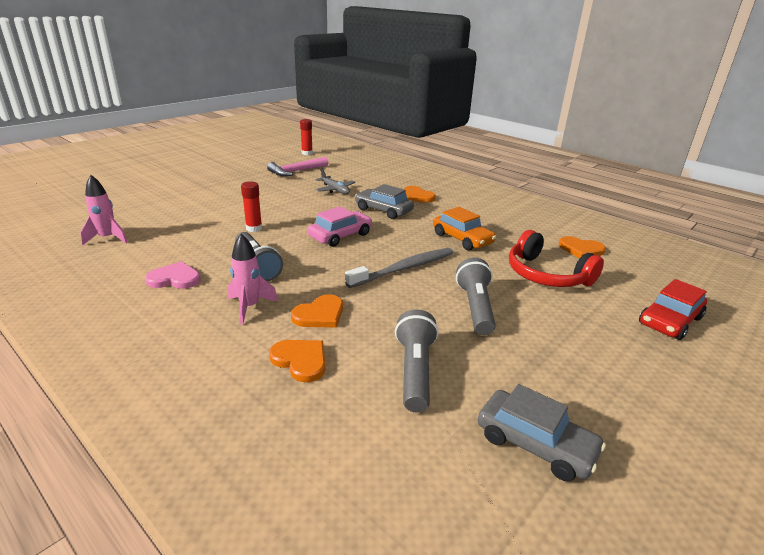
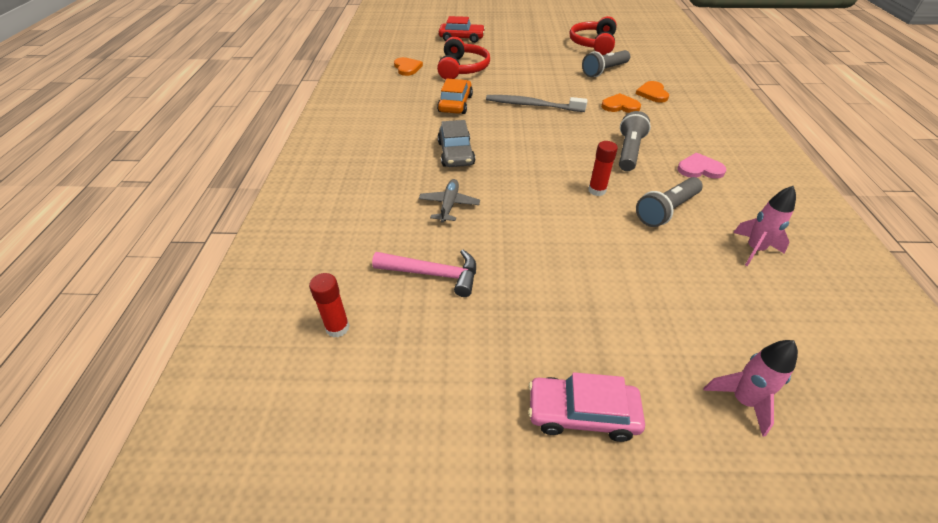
camera: 130 degrees left, 15 degrees up
(174, 279) = (699, 169): pink heart -> pink heart turned 135 degrees clockwise
(249, 307) = (658, 126): pink rocket -> pink rocket (742, 401)
(340, 235) = (534, 147): pink car -> pink car (582, 413)
(417, 196) = (396, 153): orange heart -> none
(475, 307) = (533, 75): grey flashlight -> grey flashlight (666, 210)
(535, 444) = (593, 44): grey car -> red headphones

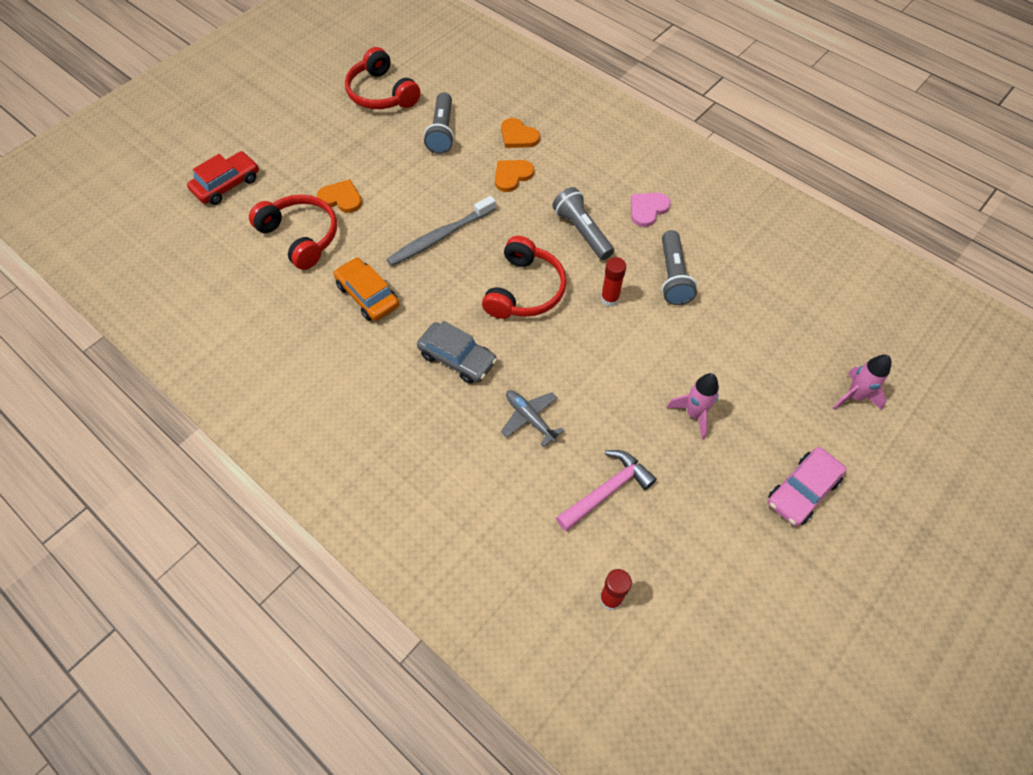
camera: 50 degrees left, 15 degrees up
(407, 68) = (238, 283): orange heart -> orange heart (341, 198)
(545, 152) = (525, 290): none -> red headphones
(754, 250) = (754, 266): pink rocket -> pink rocket (694, 414)

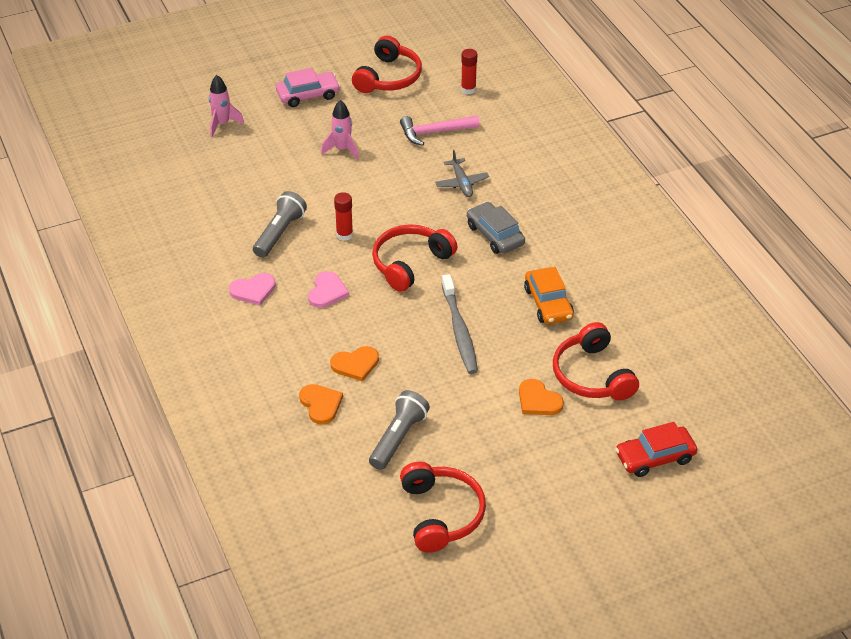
camera: 155 degrees left, 15 degrees down
(440, 237) = (459, 330): grey toothbrush -> grey toothbrush turned 90 degrees clockwise
(582, 232) = (327, 292): grey flashlight -> pink heart
(729, 575) = (389, 77): none -> red headphones

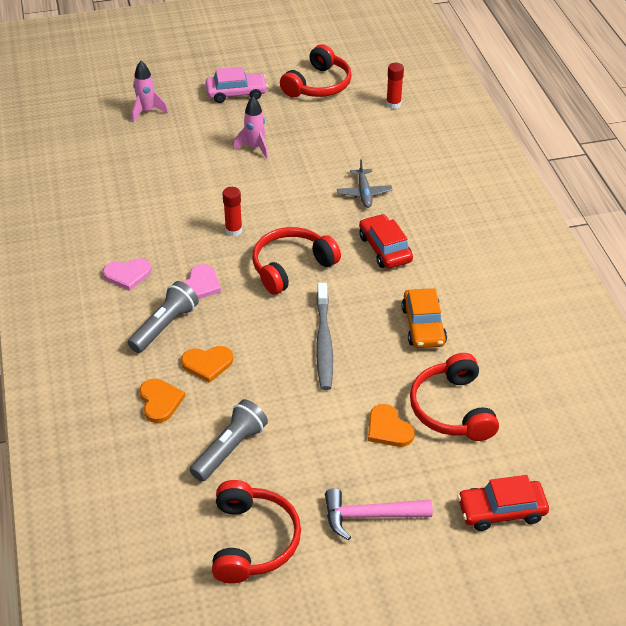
camera: 10 degrees right, 0 degrees up
(279, 233) = (170, 221): grey flashlight -> grey flashlight (165, 326)
(435, 132) = (350, 141): pink hammer -> pink hammer (370, 516)
(495, 235) = (385, 249): grey car -> red car

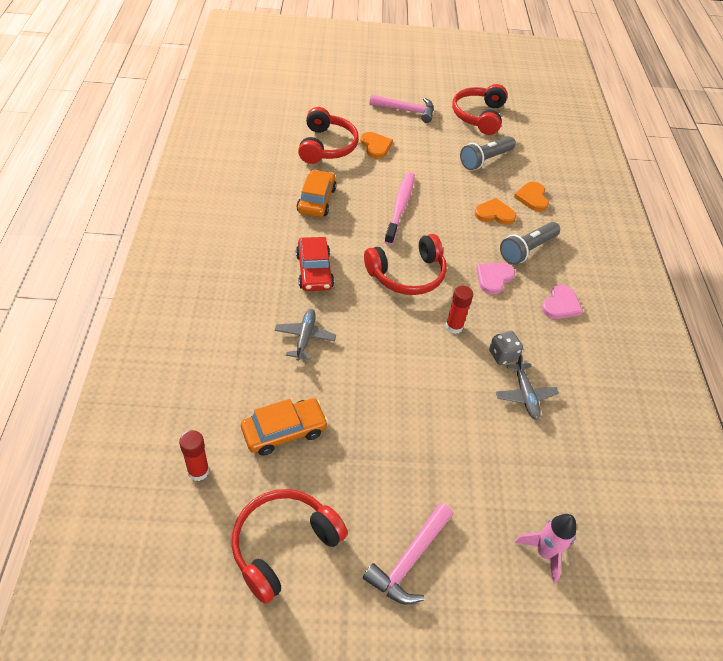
camera: 170 degrees left, 5 degrees up
(127, 274) = (561, 304): pink heart -> pink heart turned 120 degrees clockwise
(163, 193) = (525, 395): none -> grey plane
(185, 217) = (502, 355): none -> grey dice
(236, 93) = (409, 560): pink car -> pink hammer
(255, 148) = (407, 438): pink rocket -> none
(323, 342) = (400, 207): grey toothbrush -> pink toothbrush
(347, 134) = (284, 431): none -> orange car
(501, 511) = (328, 96): red car -> none

